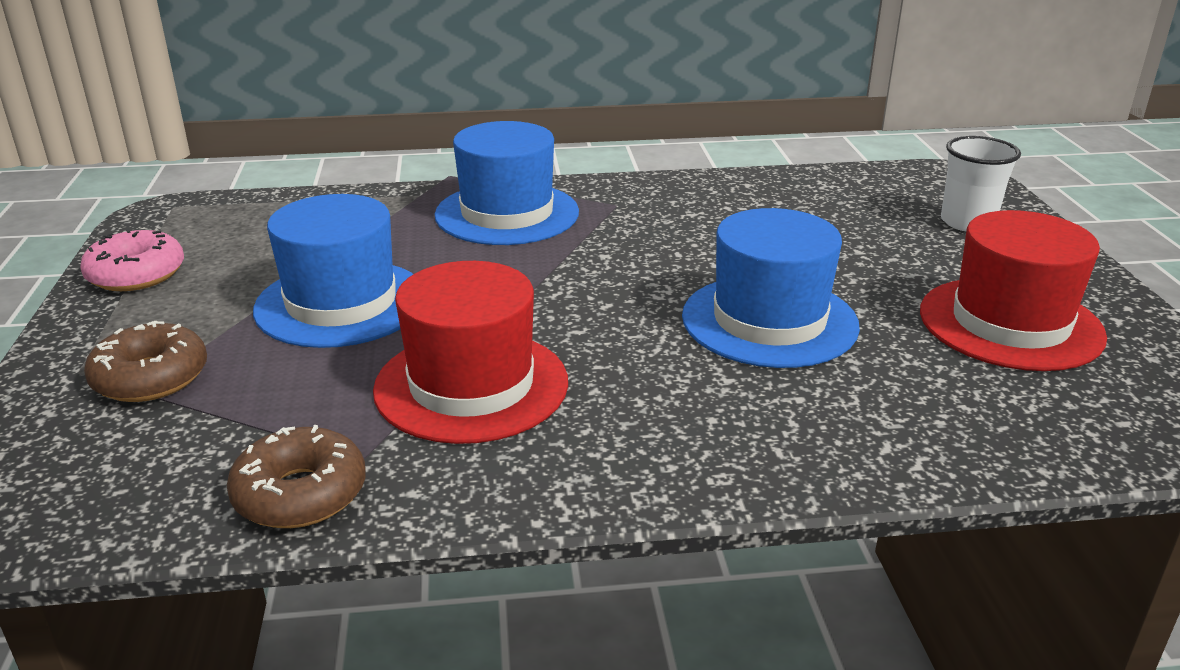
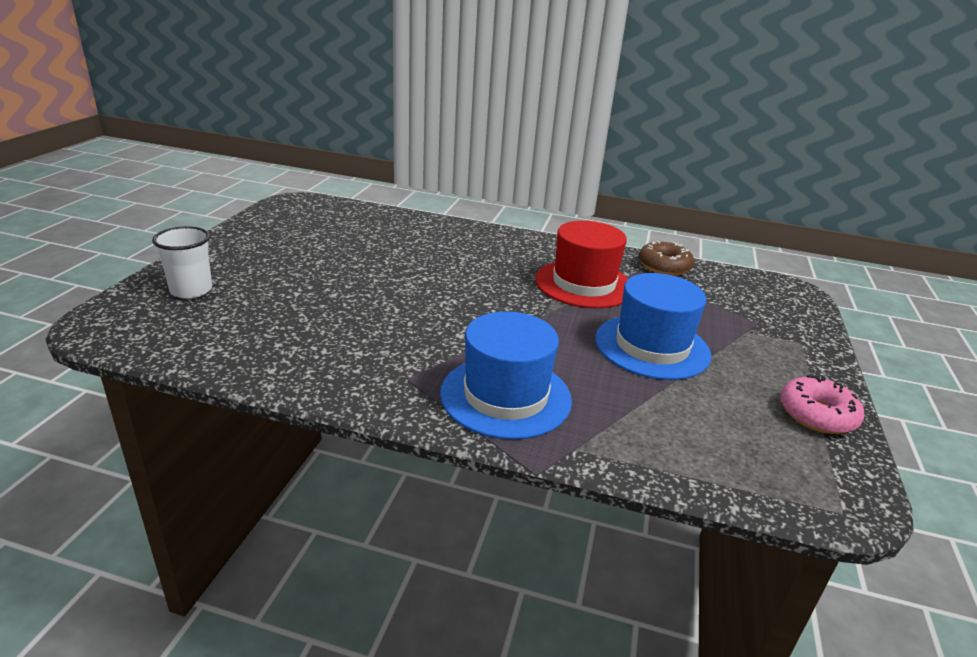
camera: 160 degrees left, 0 degrees up
(151, 377) = (755, 329): brown donut -> none
(769, 321) = (410, 272): blue hat -> none
(1010, 323) = (298, 242): red hat -> none

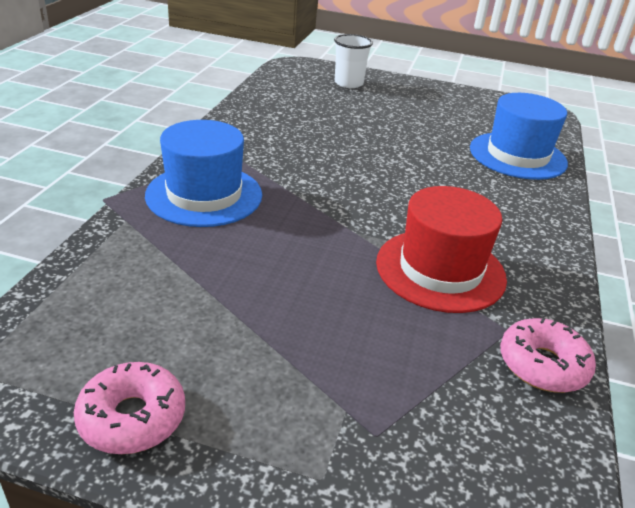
camera: 90 degrees right, 5 degrees up
(652, 346) = (292, 299): blue hat -> blue hat (517, 155)
(664, 266) = (542, 365): brown donut -> pink donut

